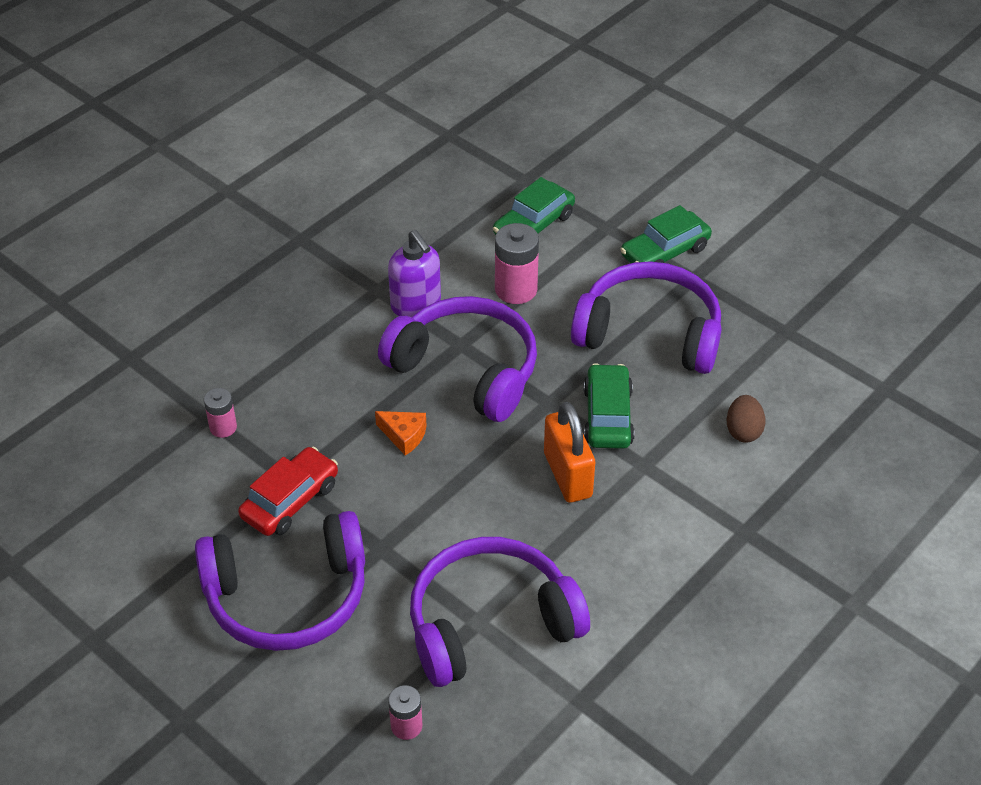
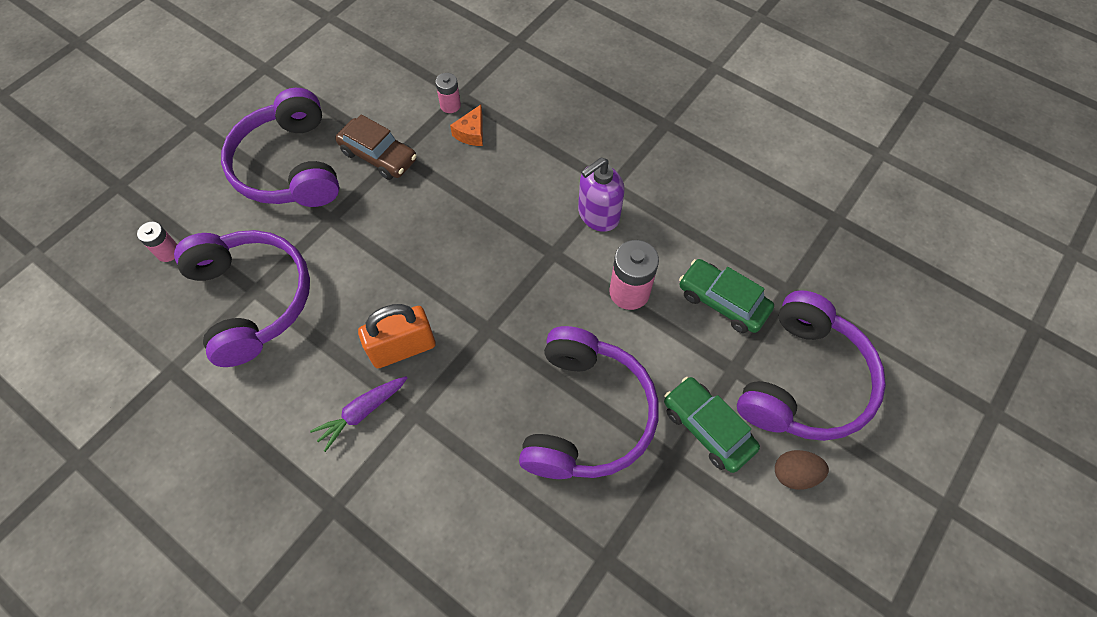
camera: 85 degrees right, 15 degrees up
(290, 500) = (378, 156): red car -> brown car
(404, 436) = (445, 222): orange cheese -> orange cheese (471, 133)
(467, 369) = (523, 260): purple headphones -> purple headphones (804, 381)
(607, 416) = (474, 379): green car -> none
(642, 510) = (362, 413): none -> purple carrot
(743, 431) = (459, 508): brown egg -> brown egg (794, 474)

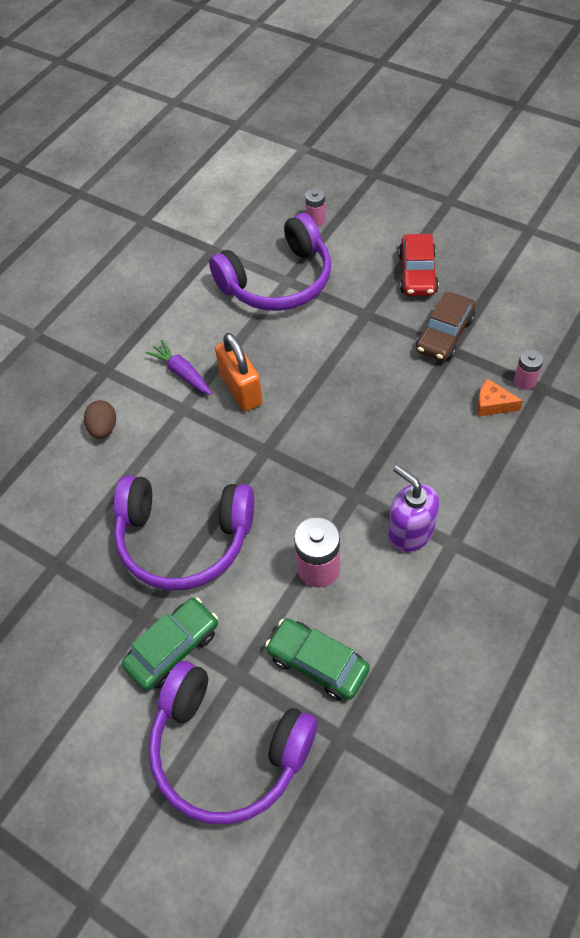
camera: 90 degrees right, 5 degrees down
(289, 166) = (417, 273): purple headphones -> red car
(722, 301) = (317, 663): green car -> green car turned 90 degrees counterclockwise
(794, 474) = (126, 734): brown egg -> brown egg (104, 428)

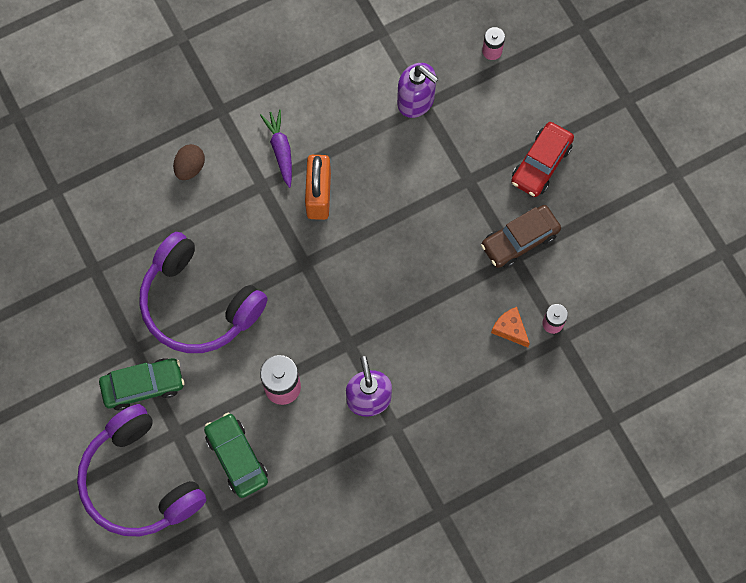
camera: 25 degrees right, 15 degrees up
(278, 281) = (416, 101): purple headphones -> purple soap dispenser

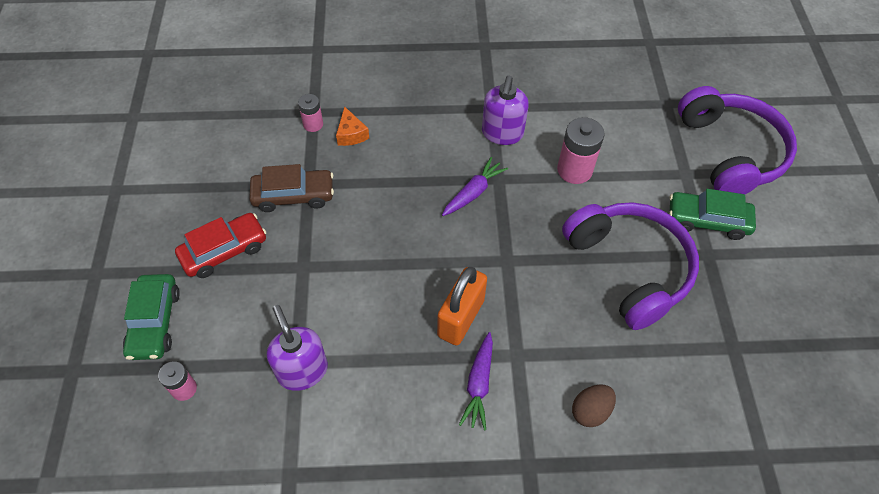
camera: 155 degrees left, 15 degrees down
(237, 457) = (636, 136): green car -> green car (155, 322)
(364, 318) = (473, 192): none -> purple carrot

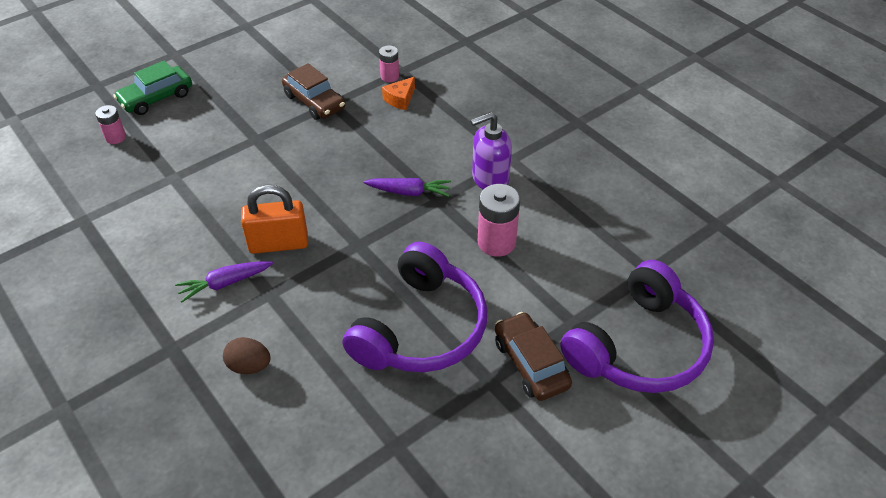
camera: 55 degrees right, 10 degrees down
(224, 251) = (237, 96): red car -> none
(302, 370) = (168, 183): purple soap dispenser -> none
(707, 220) = (530, 363): green car -> brown car

